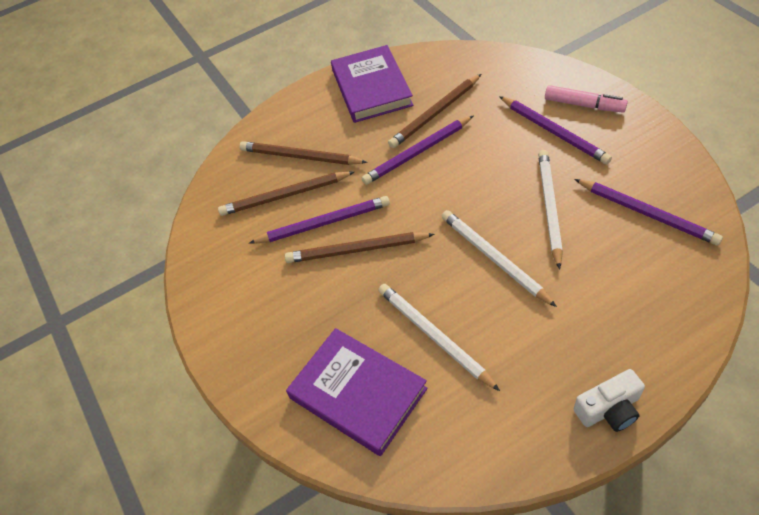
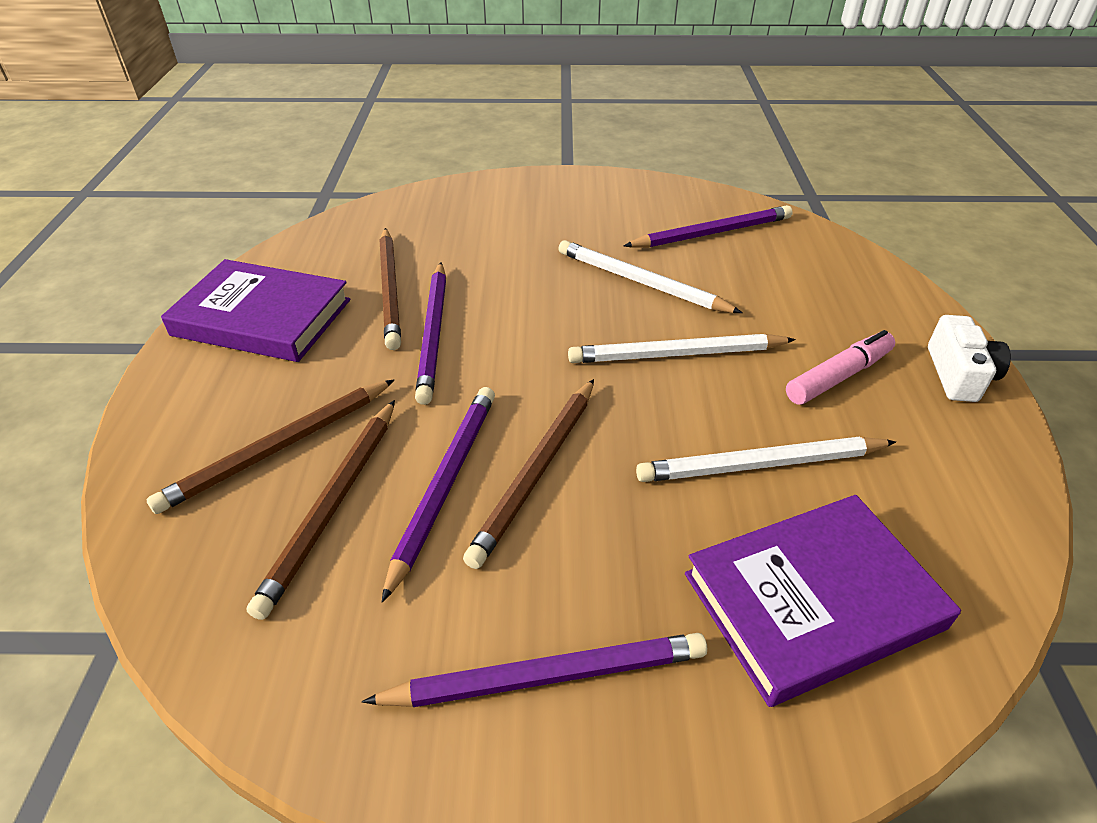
camera: 65 degrees left, 10 degrees down
(553, 132) = (536, 230): purple pencil -> purple pencil (546, 676)
(584, 105) = (524, 198): pink marker -> pink marker (838, 376)

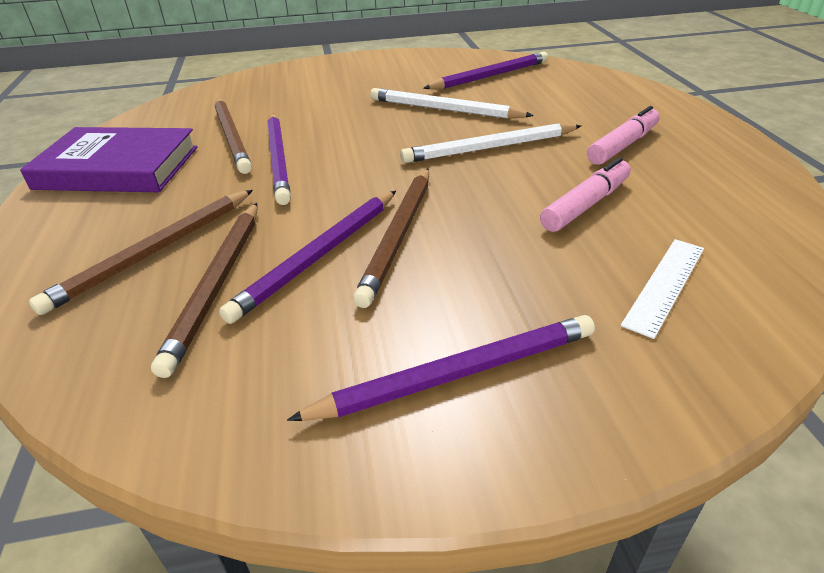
camera: 10 degrees left, 5 degrees down
(445, 485) = (319, 255): purple pencil -> purple pencil turned 150 degrees counterclockwise
(761, 464) = (586, 205): white pencil -> pink marker
(812, 601) = (665, 285): purple book -> white ruler
(959, 374) = (712, 133): white camera -> none

